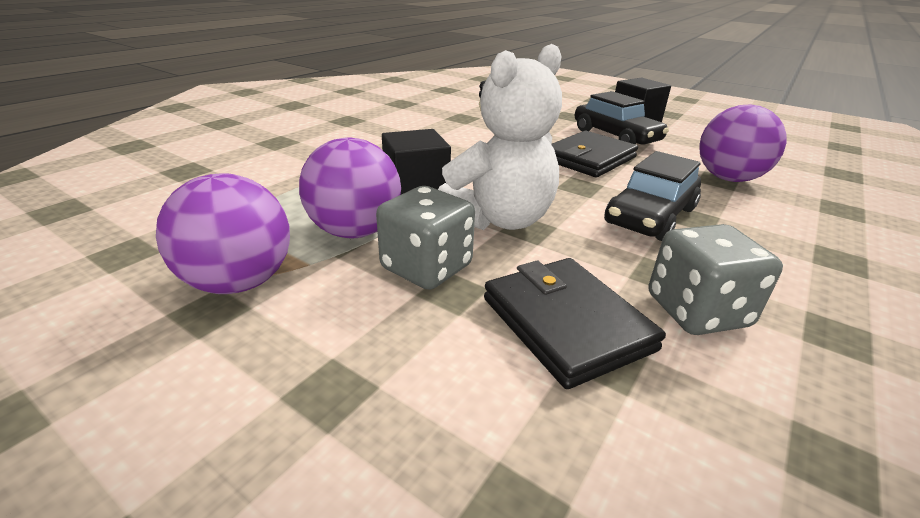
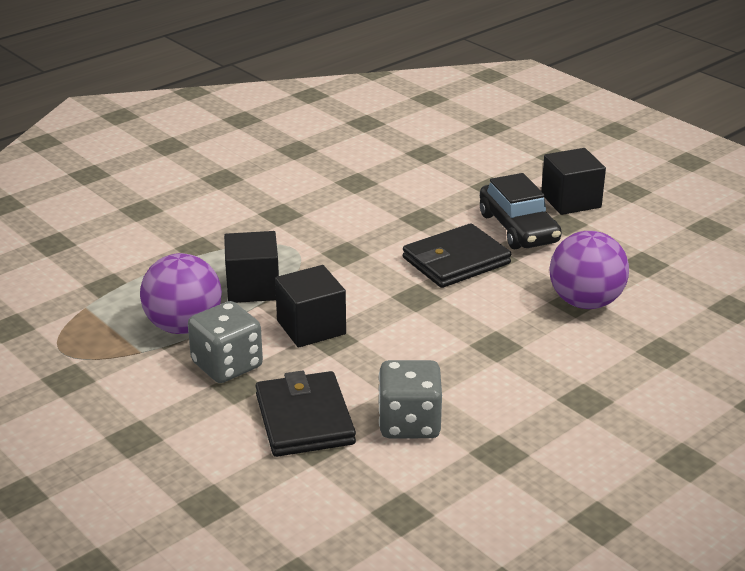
camera: 15 degrees right, 0 degrees up
(239, 282) = (89, 361): purple ball -> none
(499, 219) = (311, 327): white teddy bear -> black cube
(650, 216) = (454, 338): black car -> none

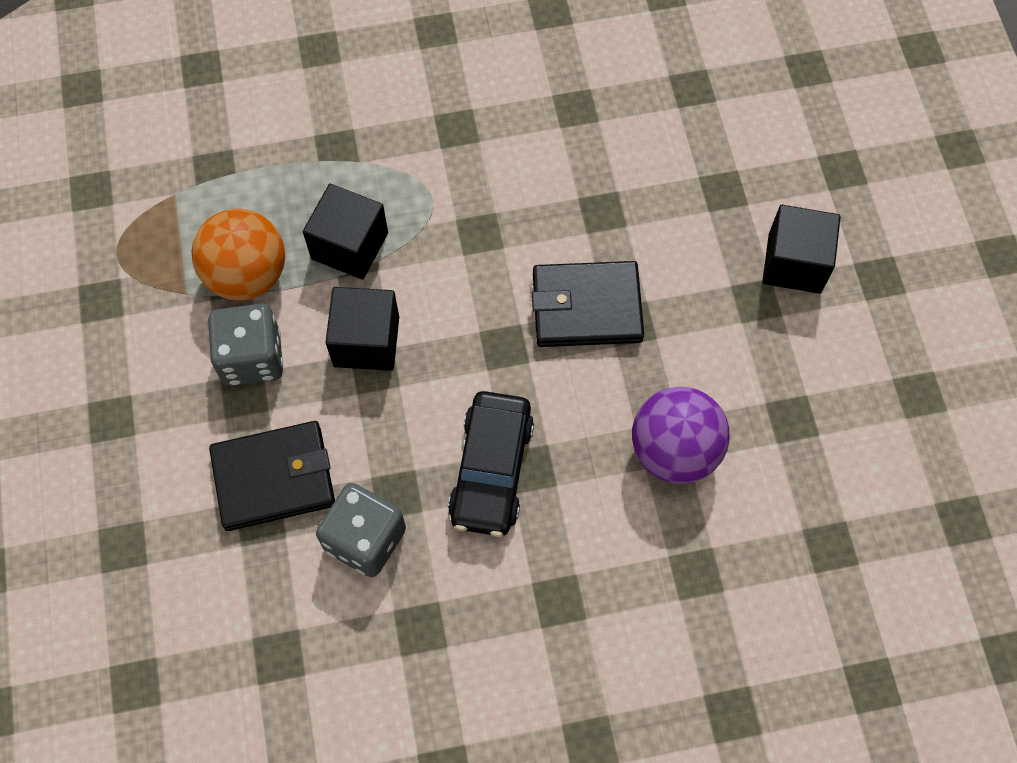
camera: 30 degrees right, 35 degrees up
(184, 326) = (247, 275): purple ball -> orange ball
(304, 419) = (274, 478): black wallet -> black wallet turned 60 degrees clockwise
(518, 228) = (696, 284): black car -> black car (491, 470)

